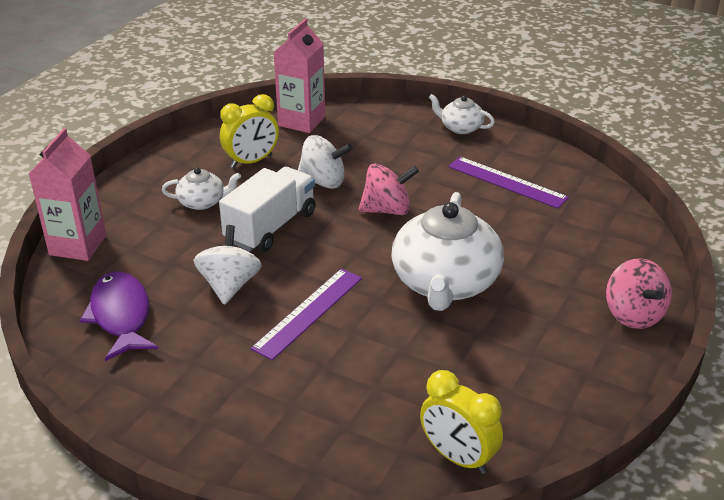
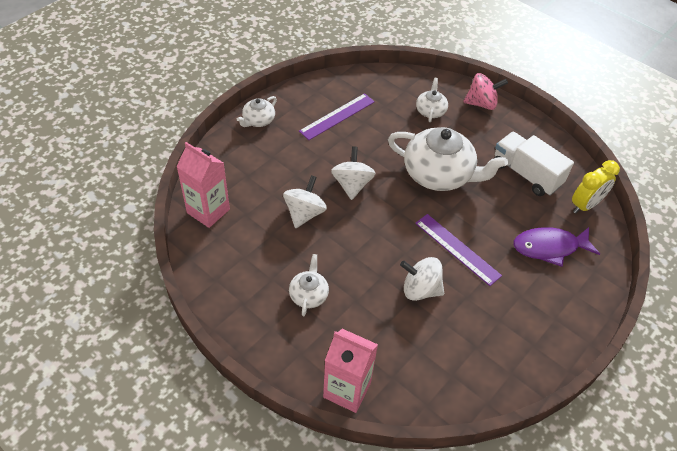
camera: 80 degrees left, 15 degrees up
(121, 316) = (444, 362): purple fish -> purple fish (549, 247)
(251, 161) = (259, 254): yellow clock -> none
(271, 227) = (355, 255): white truck -> white truck (526, 174)
(387, 210) = (352, 185): pink spinning top -> white spinning top
(576, 262) = (430, 111): none -> white teapot

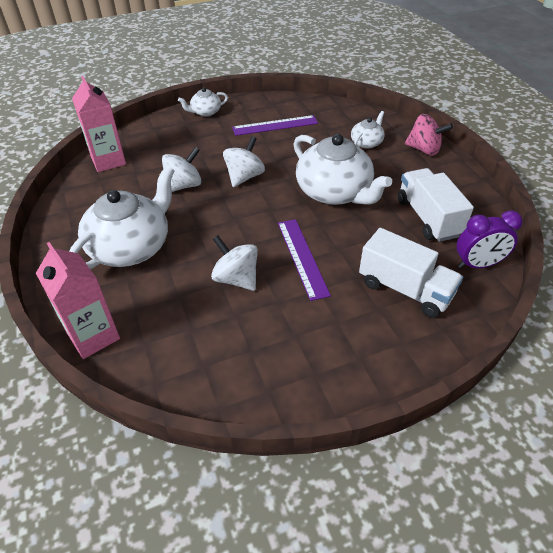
camera: 30 degrees right, 5 degrees down
(309, 294) = (131, 246): white teapot -> white teapot, size x2.07
(549, 247) = (405, 289): purple fish -> white truck
(585, 205) = (477, 264): yellow clock -> purple clock

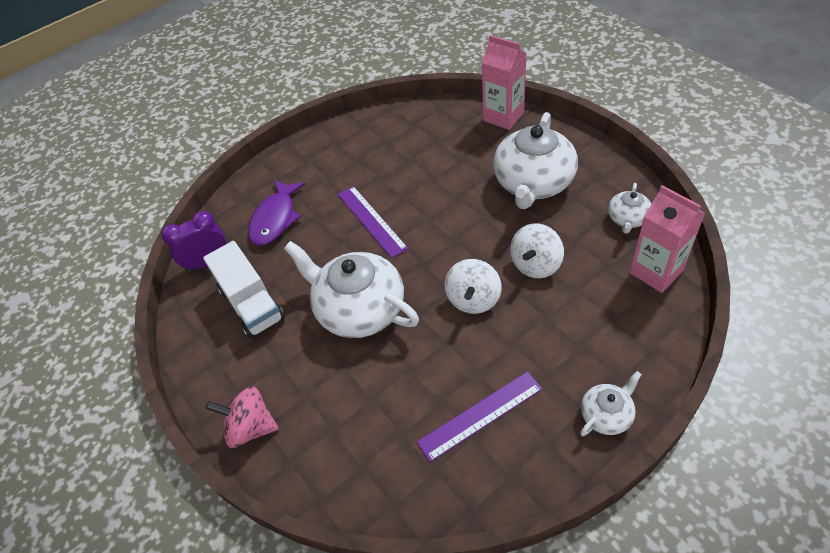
camera: 170 degrees right, 5 degrees up
(236, 278) = (421, 185): white spinning top -> none
(366, 142) = (334, 417): white teapot -> white teapot (627, 219)
(405, 289) = (275, 219): white truck -> purple fish

